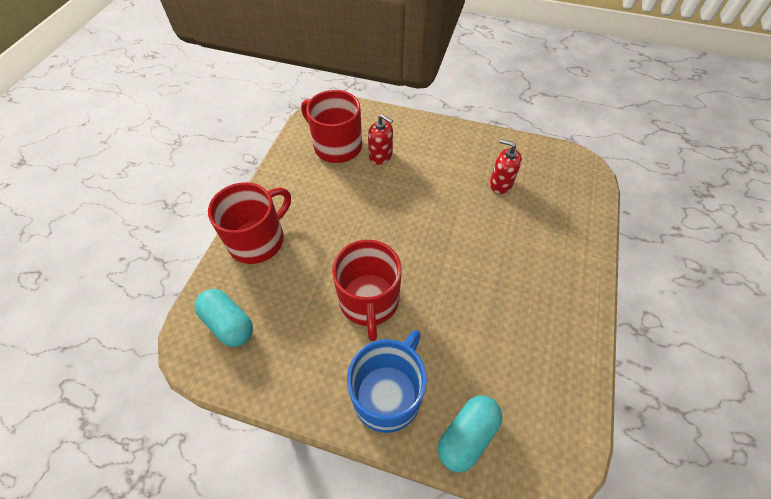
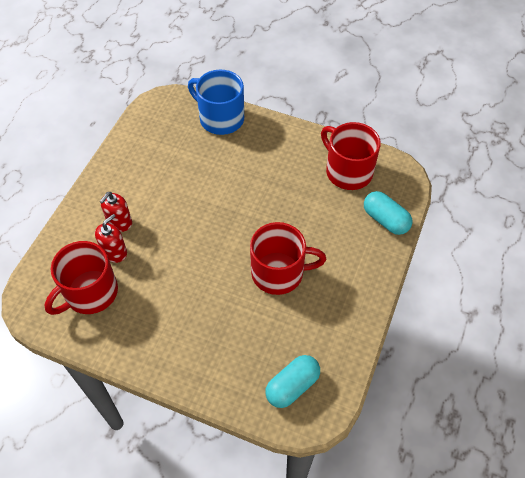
camera: 85 degrees left, 0 degrees up
(258, 240) = (203, 367): red mug -> red mug (348, 171)
(388, 394) = (357, 265): blue mug -> blue mug (220, 118)
(500, 184) = (171, 161): red soap dispenser -> red soap dispenser (119, 222)

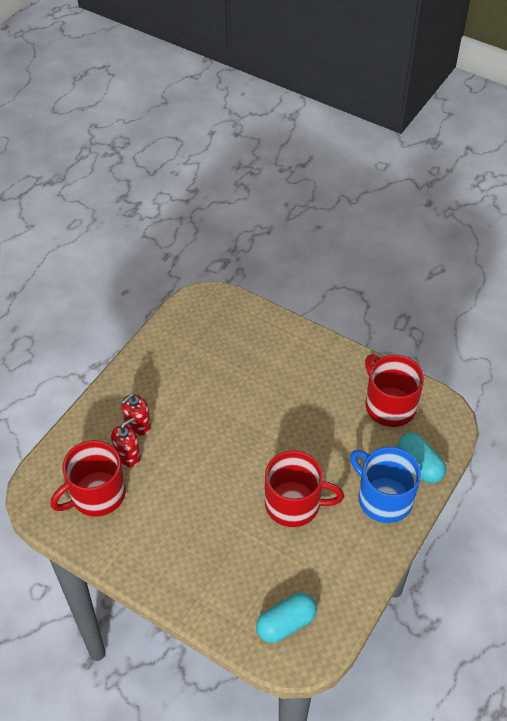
camera: 10 degrees right, 5 degrees down
(220, 118) = (262, 327): blue mug -> blue mug (383, 498)

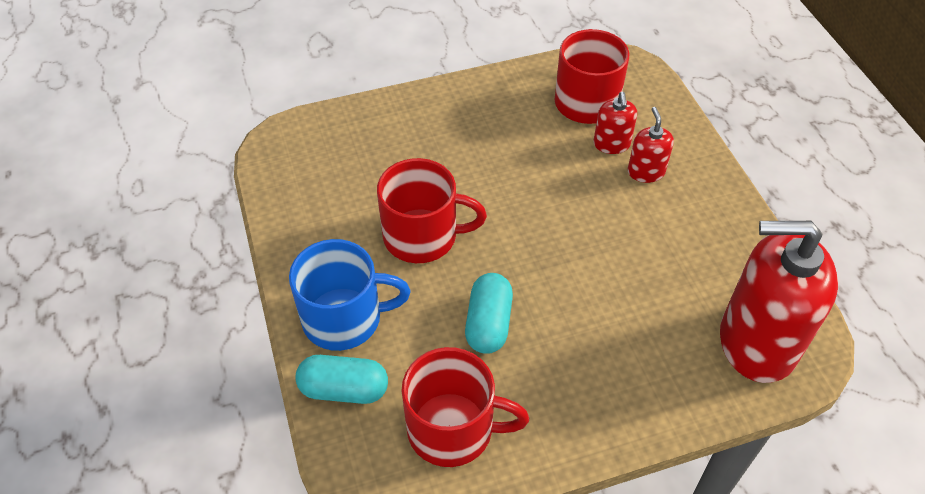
camera: 130 degrees right, 0 degrees up
(220, 319) = (756, 342): none -> red soap dispenser
(286, 623) = (316, 150): turquoise capsule -> turquoise capsule (488, 323)
(294, 504) = (422, 236): red mug -> red mug turned 135 degrees counterclockwise

